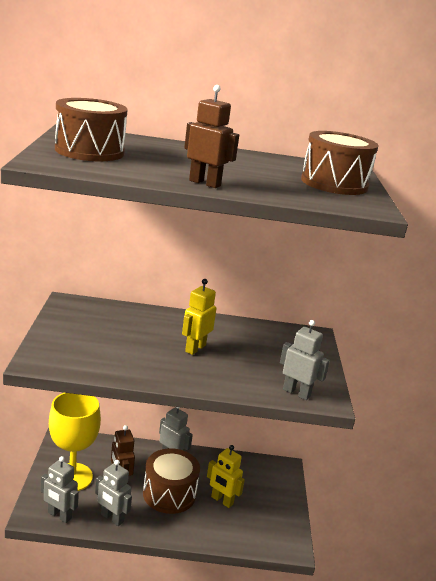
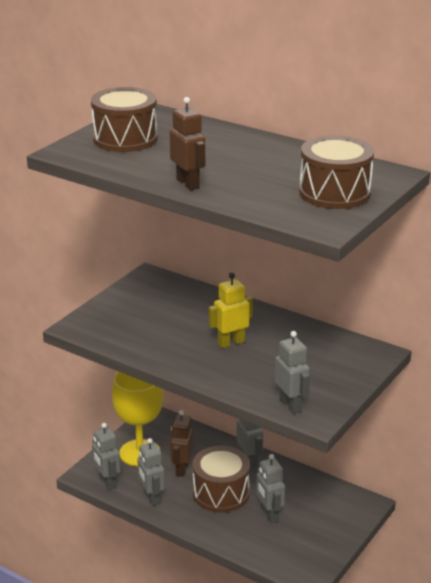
camera: 35 degrees right, 5 degrees up
(222, 500) = (269, 514): yellow robot -> grey robot

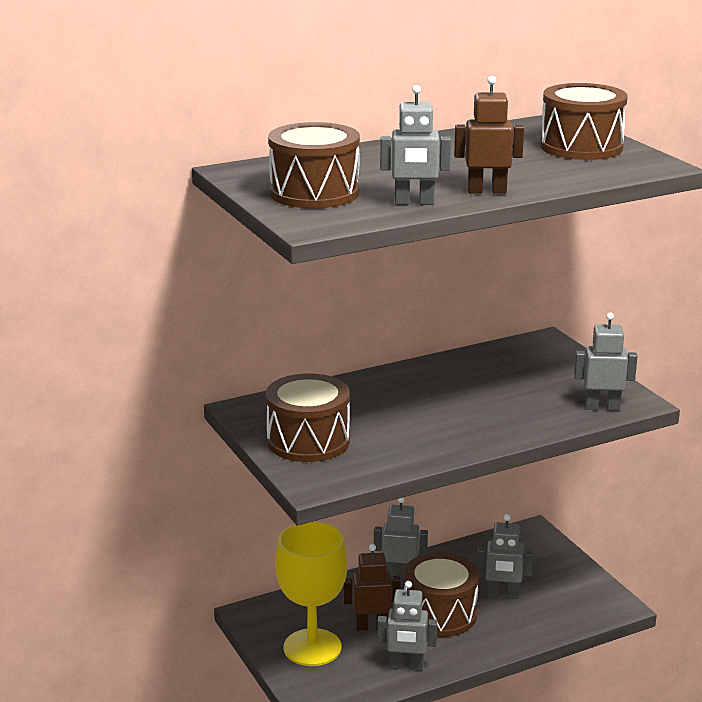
camera: 60 degrees left, 5 degrees down
(107, 482) = (346, 691): grey robot -> grey robot (414, 203)
(128, 308) = (308, 441): none -> brown drum
(182, 468) = (371, 626): brown robot -> brown robot turned 135 degrees clockwise
(231, 342) = (450, 403): yellow robot -> none

